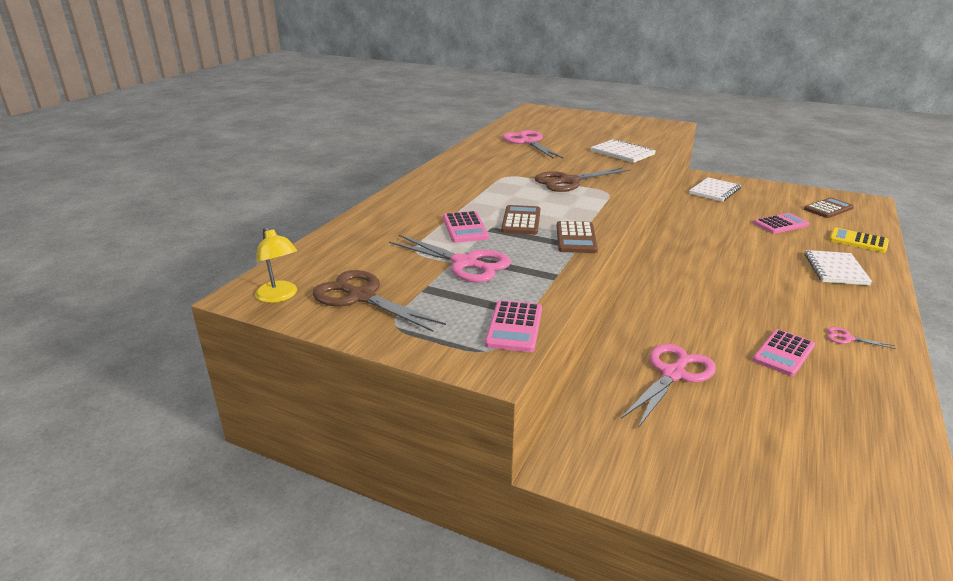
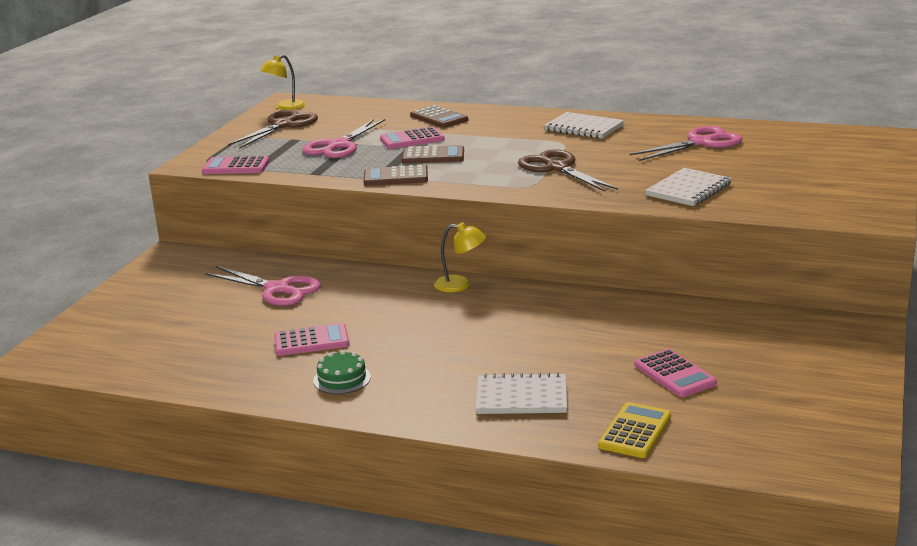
camera: 85 degrees right, 5 degrees down
(656, 280) = (460, 285): none -> yellow lamp
(714, 191) = (796, 332): white notebook -> white notebook (584, 128)
(783, 353) = (311, 341): pink calculator -> pink calculator turned 135 degrees clockwise
(828, 209) = (775, 425): brown calculator -> brown calculator (439, 118)
(847, 338) = (342, 379): pink scissors -> green cake

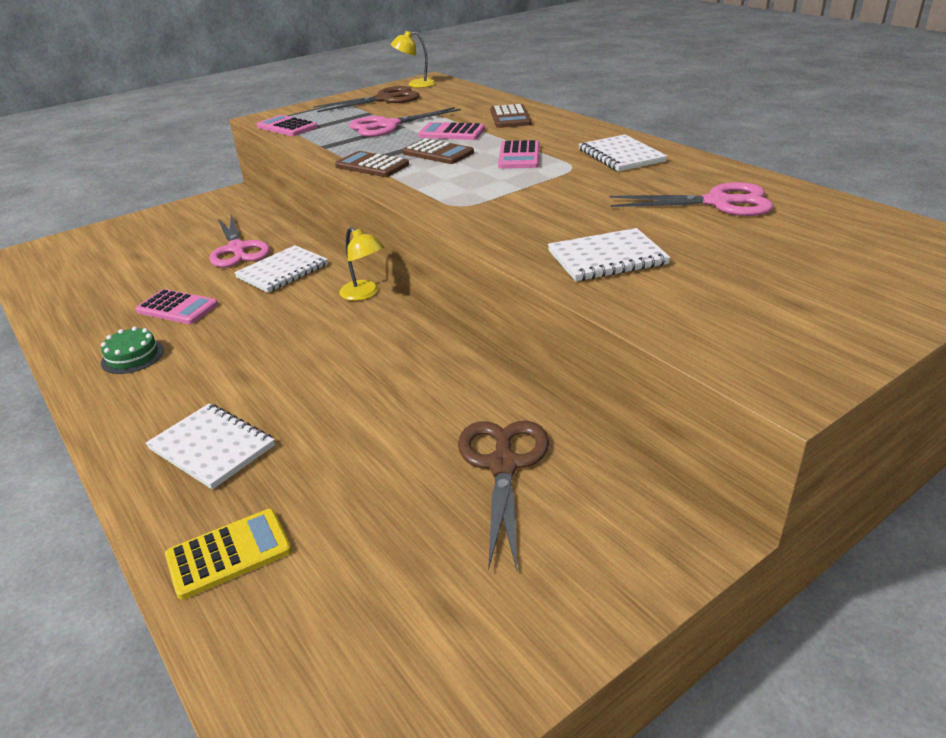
camera: 35 degrees right, 10 degrees up
(356, 291) = (283, 271): none -> white notebook
(557, 168) = (519, 193): brown scissors -> brown scissors (503, 464)
(674, 374) = (380, 493): pink calculator -> pink calculator (519, 156)

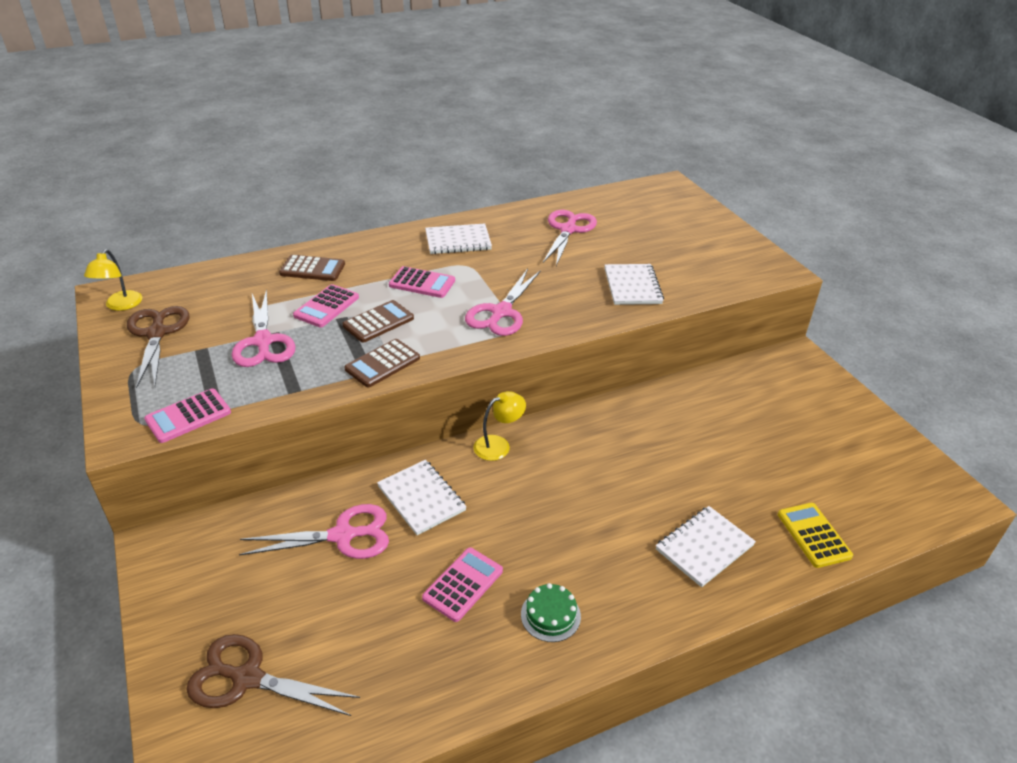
camera: 80 degrees left, 5 degrees up
(487, 196) = (501, 313): none -> pink scissors
(503, 464) = (739, 407): brown scissors -> brown scissors (246, 678)

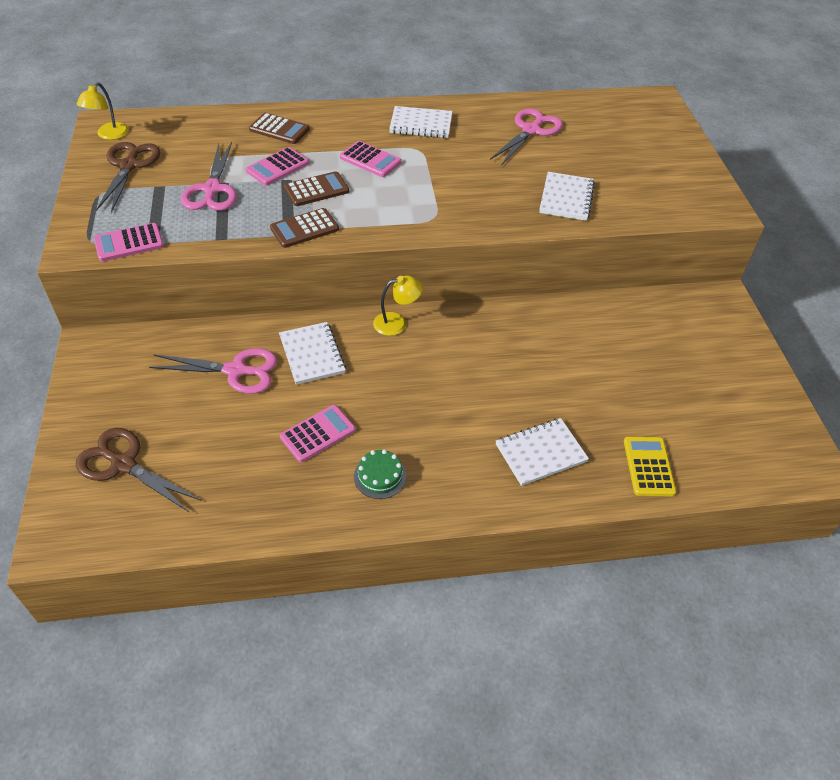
camera: 15 degrees right, 10 degrees up
(501, 313) = (429, 201): pink scissors -> none

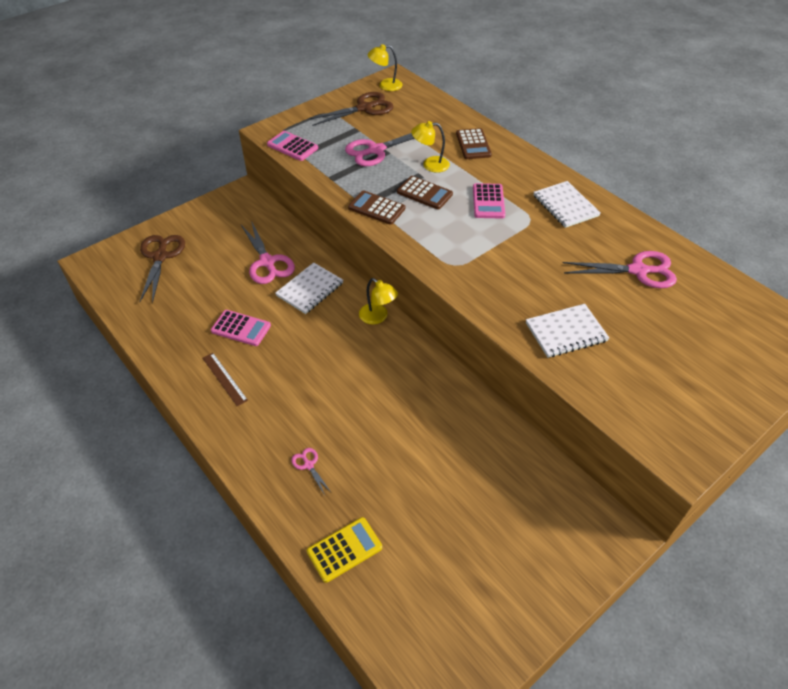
camera: 60 degrees right, 0 degrees up
(277, 167) = (430, 164): pink calculator -> yellow lamp
(380, 476) = (224, 378): green cake -> brown ruler
(540, 453) = (308, 465): white notebook -> pink scissors

